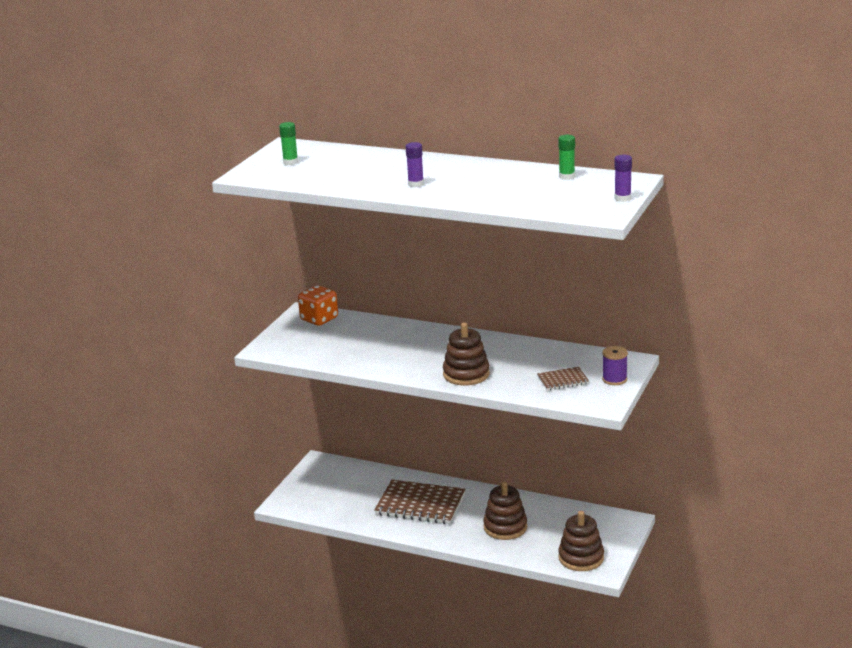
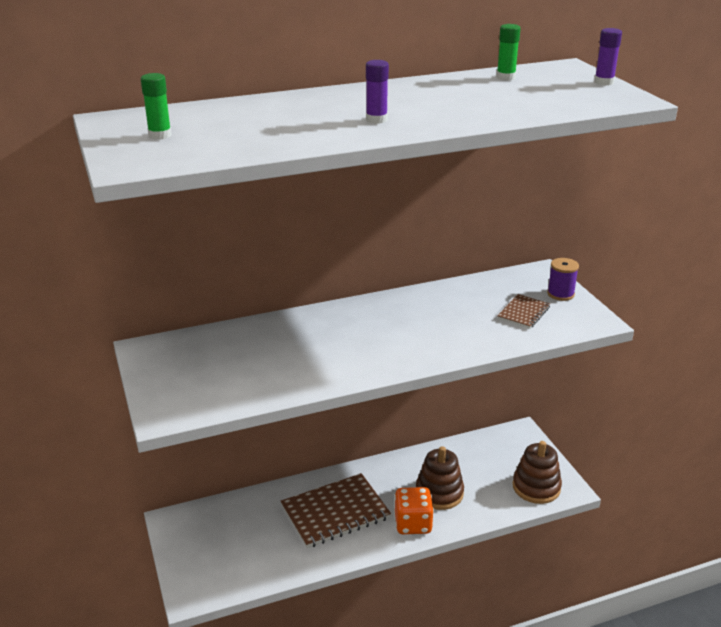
camera: 45 degrees left, 5 degrees up
(319, 319) = (177, 350): orange dice -> orange dice (413, 524)
(466, 374) = (432, 345): brown stacking toy -> none

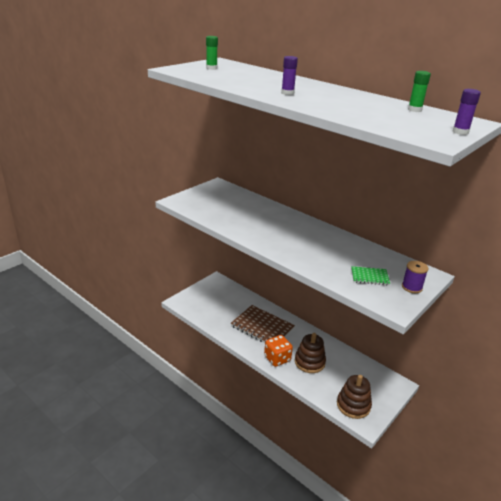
camera: 60 degrees right, 0 degrees up
(523, 313) = (369, 277): brown notebook -> green notebook

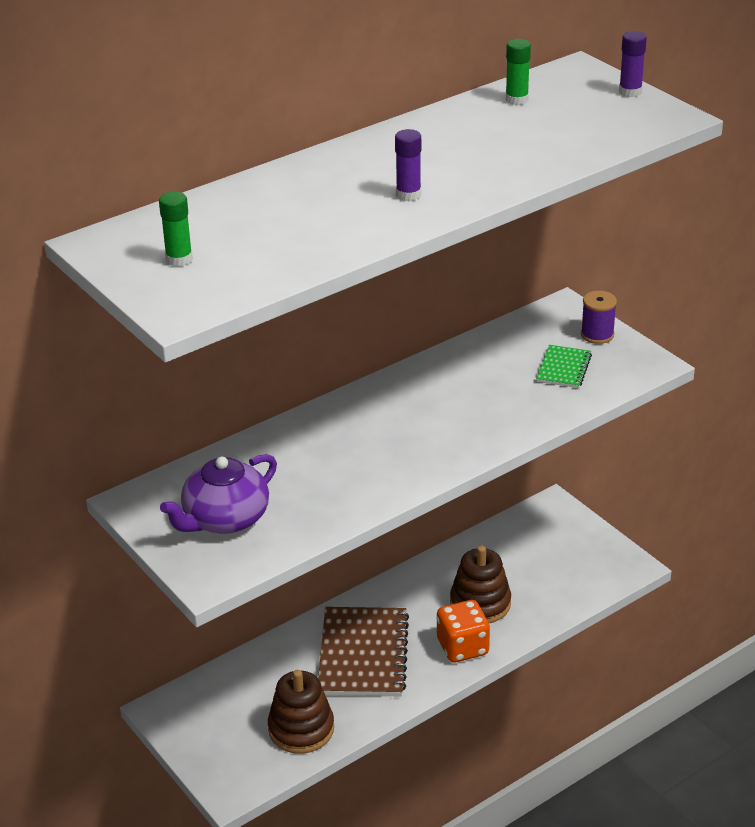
camera: 75 degrees left, 5 degrees up
(212, 201) = (224, 519): none -> purple teapot
(262, 327) = (363, 654): brown notebook -> brown notebook turned 45 degrees counterclockwise
(353, 405) = (592, 572): brown stacking toy -> brown stacking toy (301, 729)

